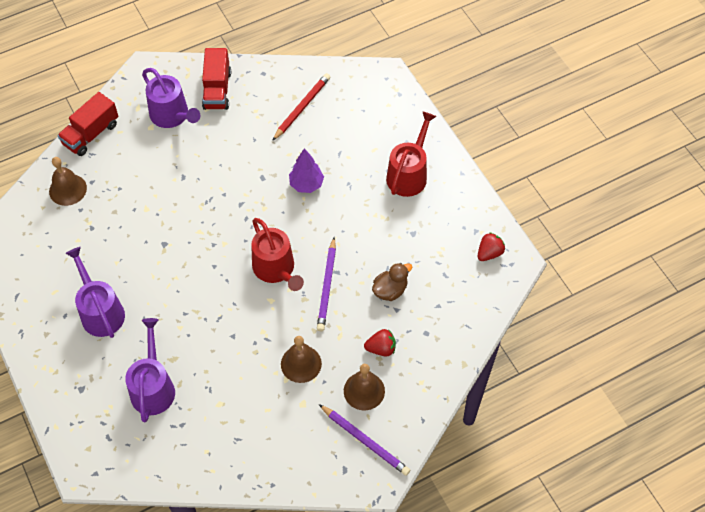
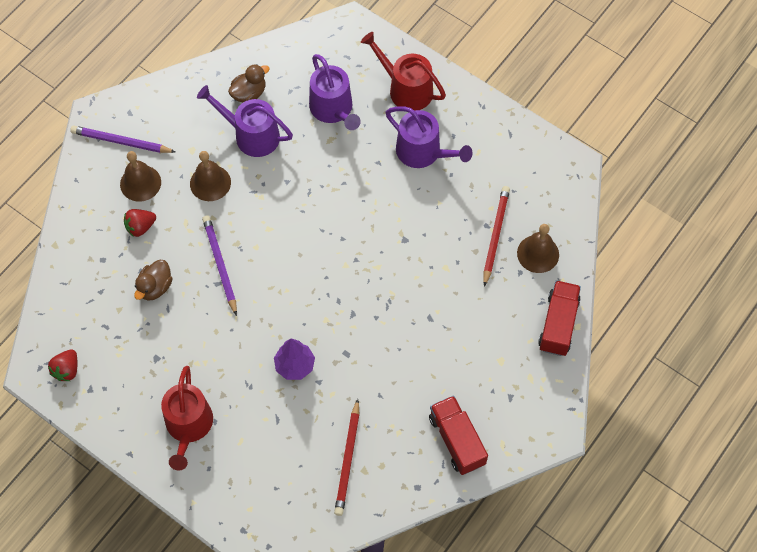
camera: 155 degrees right, 5 degrees up
(90, 217) = (495, 235): none -> red pencil
(172, 115) = (487, 385): purple watering can -> purple watering can (252, 135)
(221, 439) = (249, 93): none -> brown duck
(276, 269) = (279, 261): red watering can -> red watering can (406, 89)

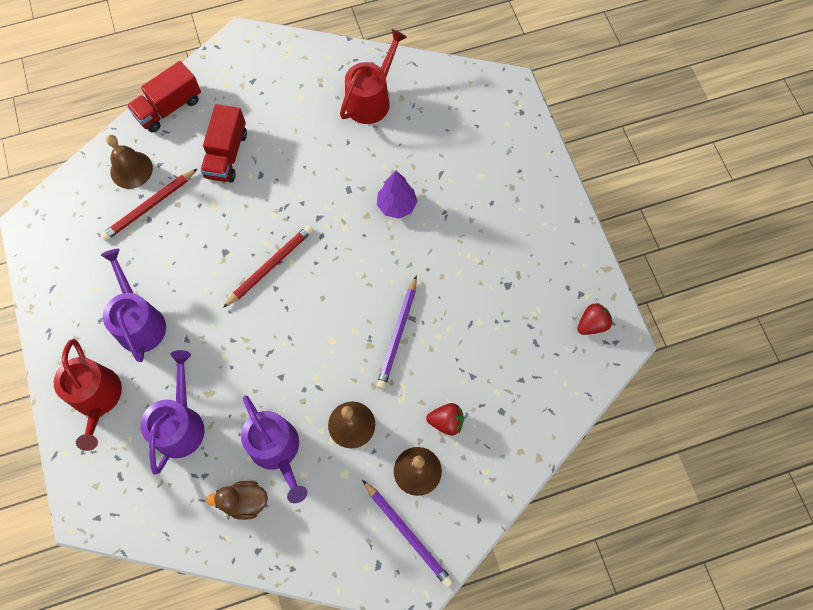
camera: 145 degrees left, 5 degrees up
(155, 287) = (469, 351): brown duck -> none
(188, 426) = (515, 212): red watering can -> red watering can (371, 100)
(348, 459) = (408, 112): red pencil -> red pencil (270, 266)
(457, 440) = (317, 76): red truck -> red truck (226, 154)

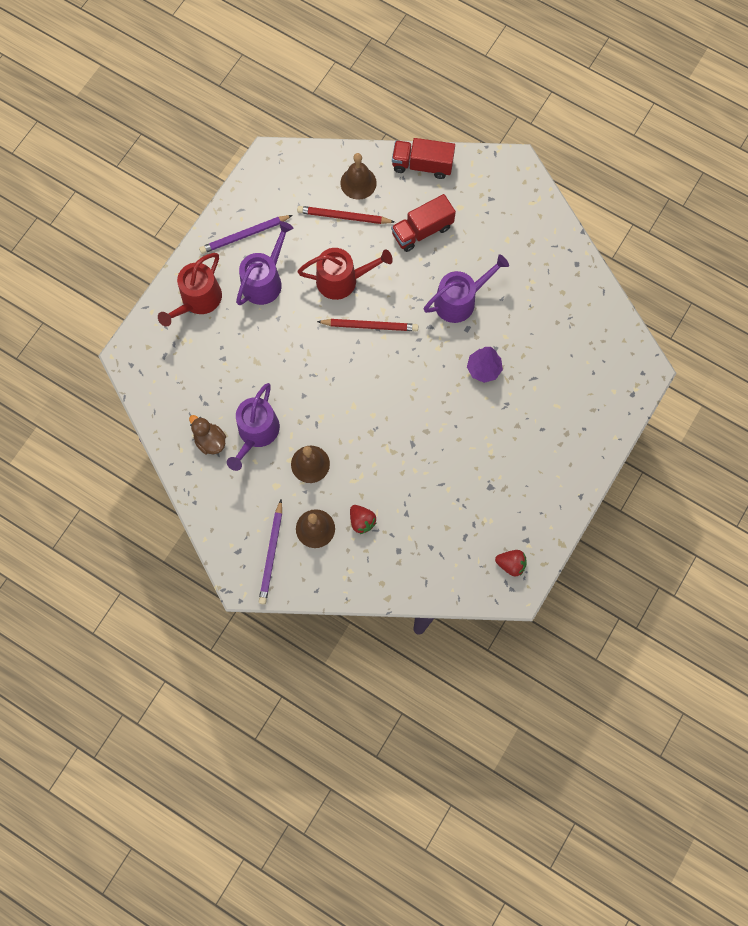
camera: 50 degrees right, 5 degrees up
(180, 424) = (223, 362): purple watering can -> purple watering can (459, 301)
(371, 100) = (548, 287): red watering can -> red watering can (342, 280)
(398, 334) = (394, 444): purple pencil -> purple pencil (244, 235)

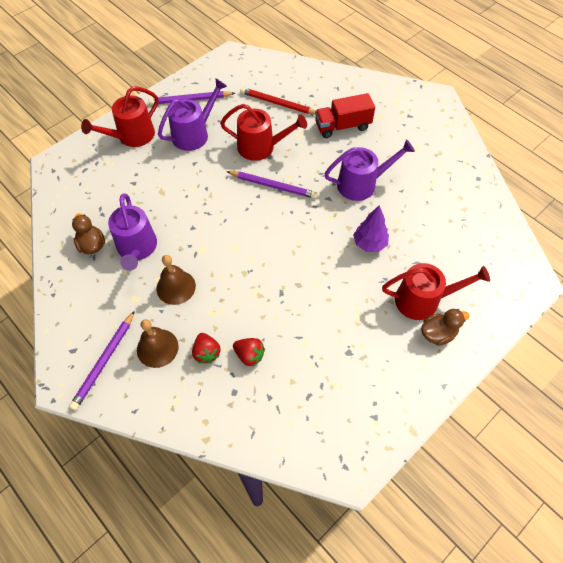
camera: 15 degrees right, 15 degrees down
(256, 432) = (137, 248): purple watering can -> purple watering can turned 45 degrees counterclockwise
(358, 183) = (298, 83): brown bell -> none
(369, 326) = (273, 186): red pencil -> purple pencil
(422, 165) = (356, 82): red truck -> none
(511, 564) = (351, 438): red strawberry -> red strawberry (249, 355)
(546, 417) = (422, 300): none -> red watering can
(566, 447) = (438, 333): none -> brown duck

